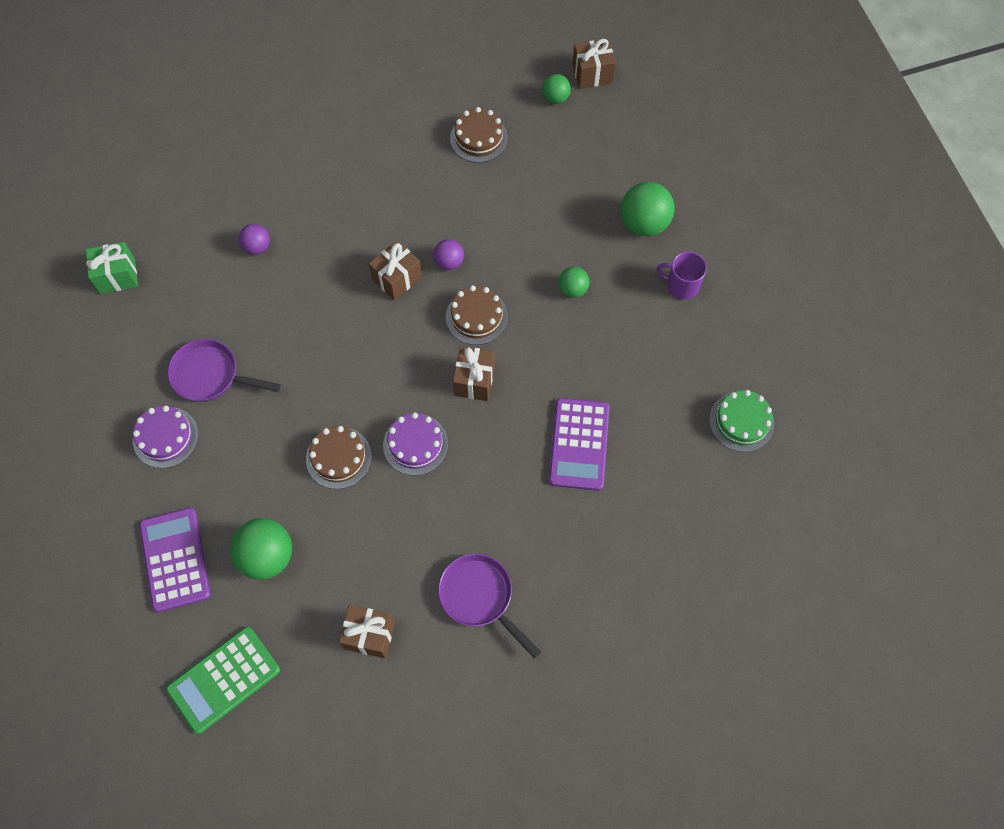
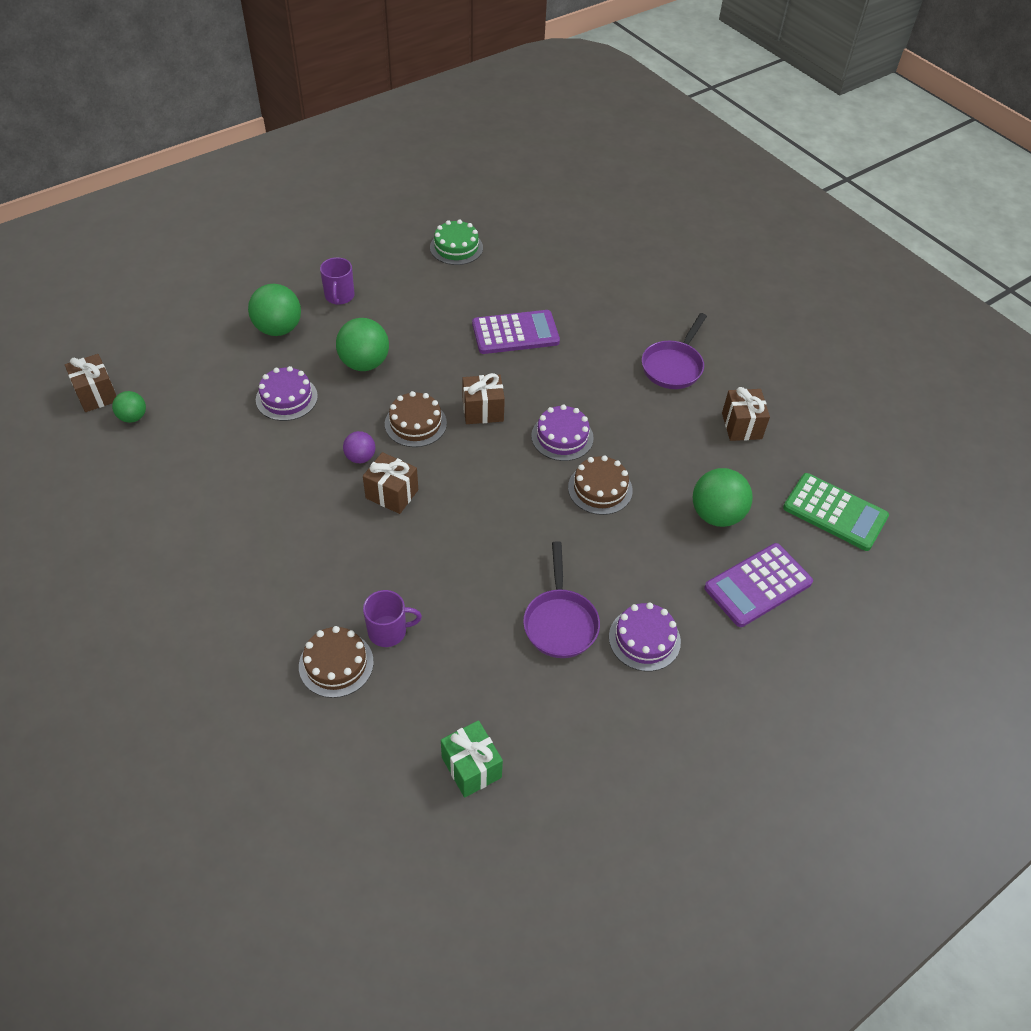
camera: 110 degrees left, 15 degrees down
(257, 247) = (388, 631): purple ball -> purple mug
(479, 138) = (197, 468): brown cake -> brown cake (336, 664)
(544, 216) = (286, 398): none -> purple cake
(572, 289) = (364, 363): green ball -> green ball, size x1.76

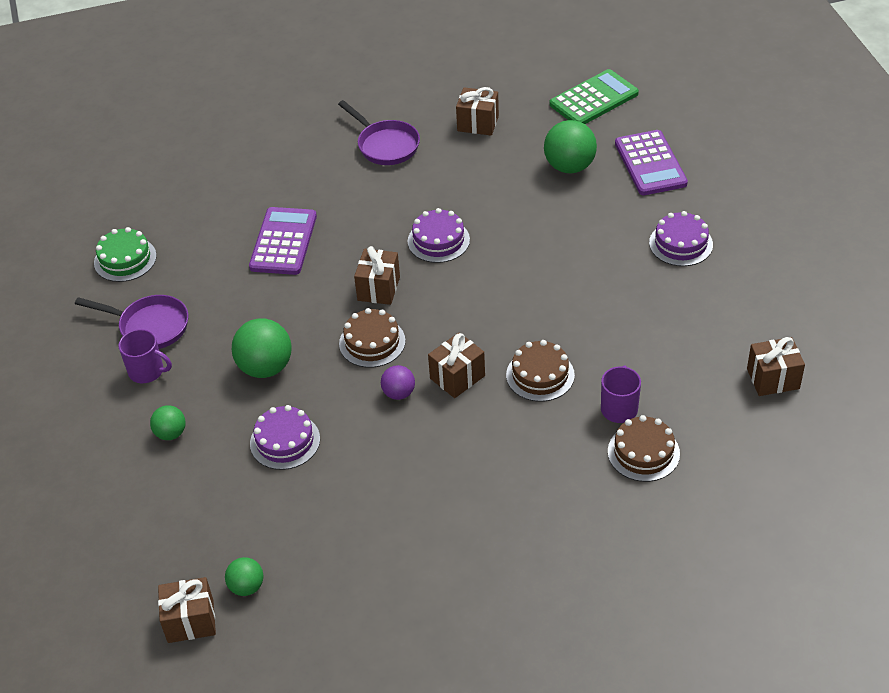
camera: 65 degrees left, 5 degrees down
(278, 329) = (171, 433): green ball -> green ball, size x0.57
(471, 767) = (773, 378): green gift -> brown gift
(560, 622) = (647, 291): purple pan -> purple pan (149, 326)
(600, 489) = (511, 230): brown cake -> brown cake (540, 375)

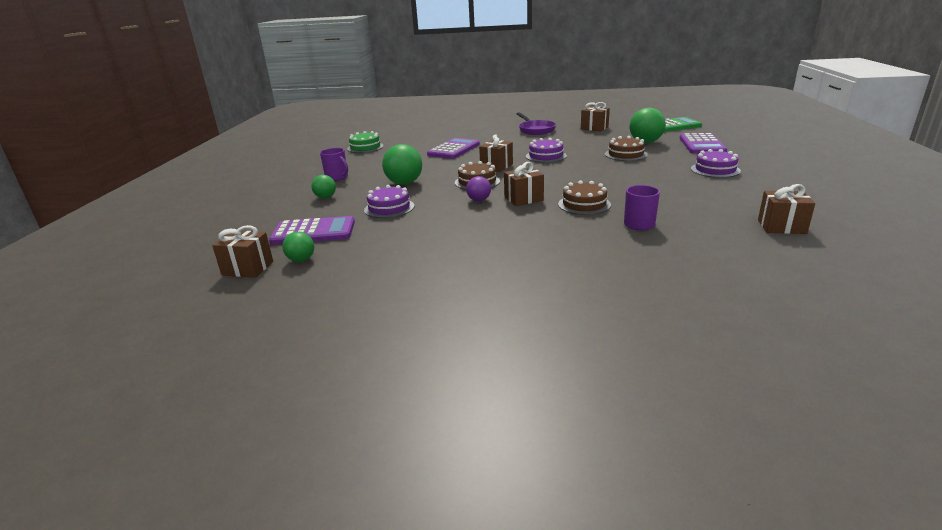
camera: 20 degrees right, 20 degrees down
(149, 326) = (355, 165): purple pan -> none
(218, 524) = (313, 232): none -> purple calculator
(643, 452) = (651, 245): brown cake -> brown cake (625, 154)

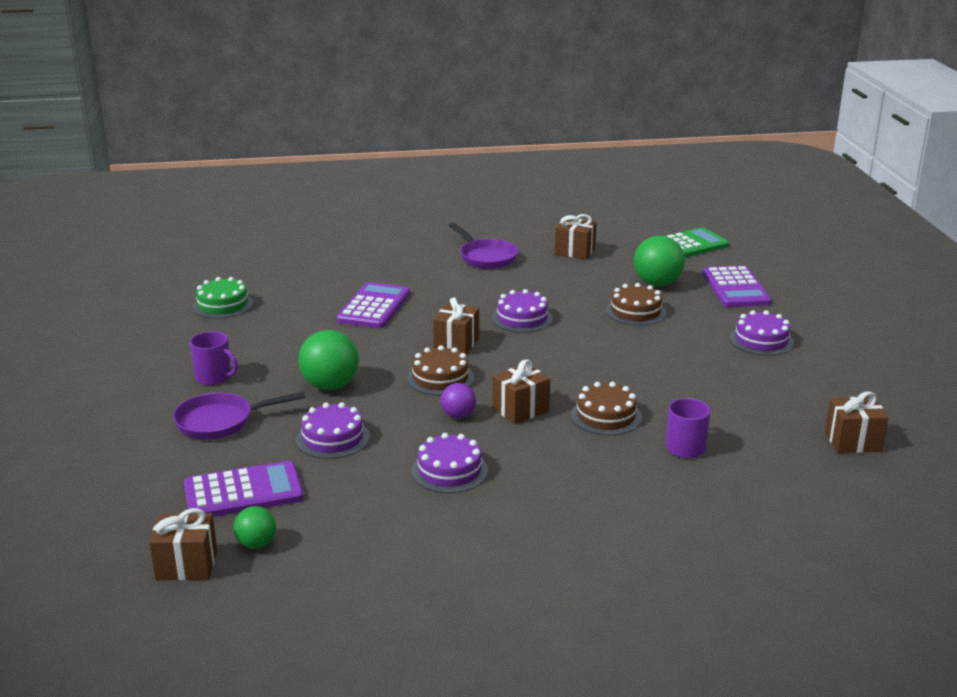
camera: 15 degrees left, 0 degrees up
(325, 197) = (221, 422): green ball -> purple pan
(457, 228) = (449, 471): none -> purple cake

